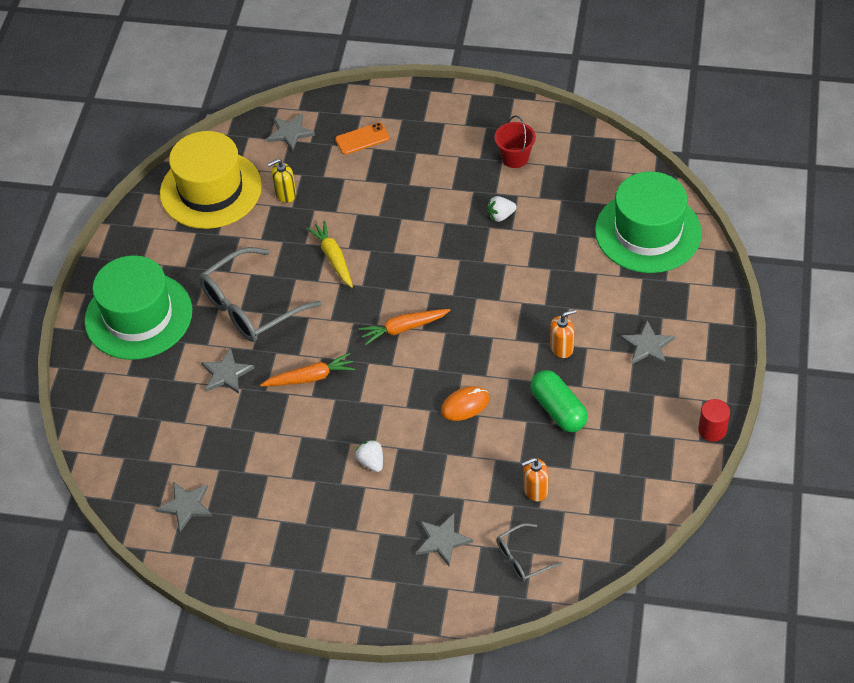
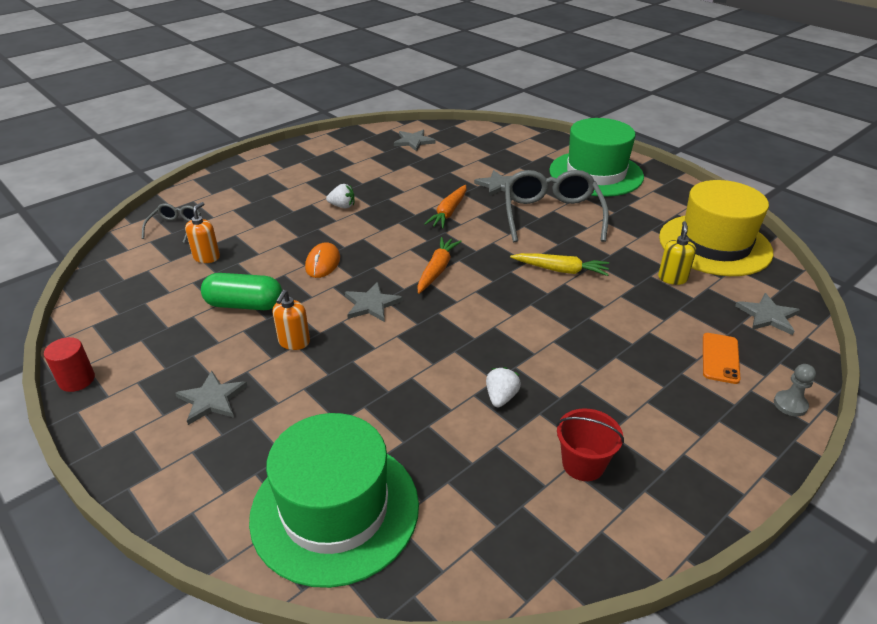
camera: 125 degrees right, 15 degrees down
(379, 98) = (790, 404): none -> grey pawn
(442, 540) = (243, 205): grey star -> grey star (371, 304)

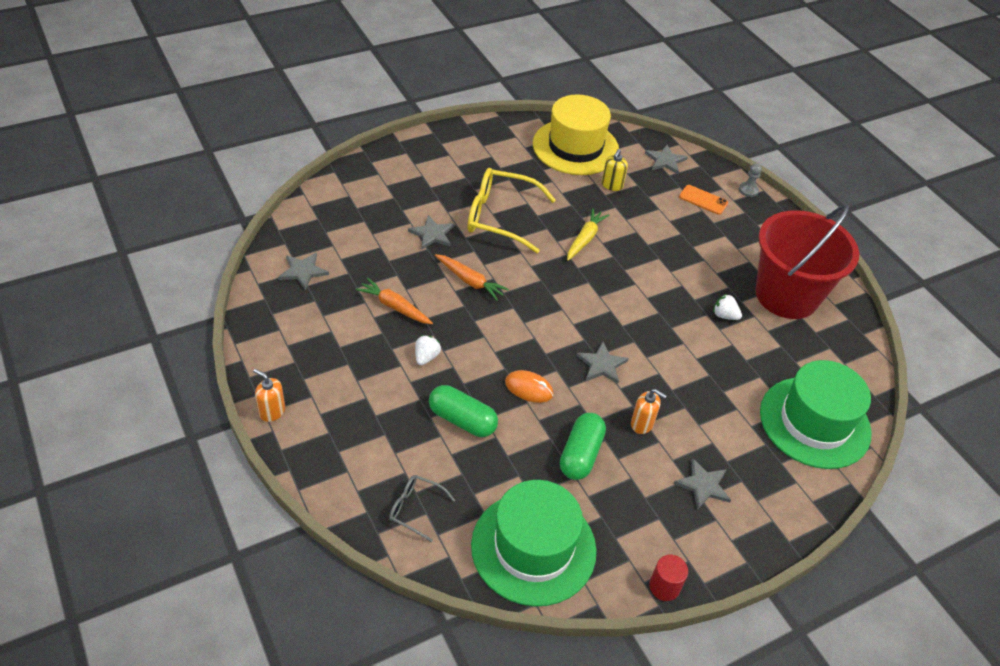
camera: 80 degrees left, 10 degrees up
(206, 257) = (489, 481): orange soap dispenser -> orange soap dispenser (272, 411)
(274, 234) = (462, 420): none -> green capsule
(437, 270) = (563, 312): orange carrot -> orange carrot (394, 307)
(551, 215) = (500, 217): grey glasses -> yellow glasses
(583, 464) = (786, 295): red bucket -> red bucket, size x2.39
(596, 173) = (438, 166): green hat -> green hat (533, 547)
(672, 278) = (612, 185): yellow soap dispenser -> yellow soap dispenser turned 90 degrees counterclockwise

